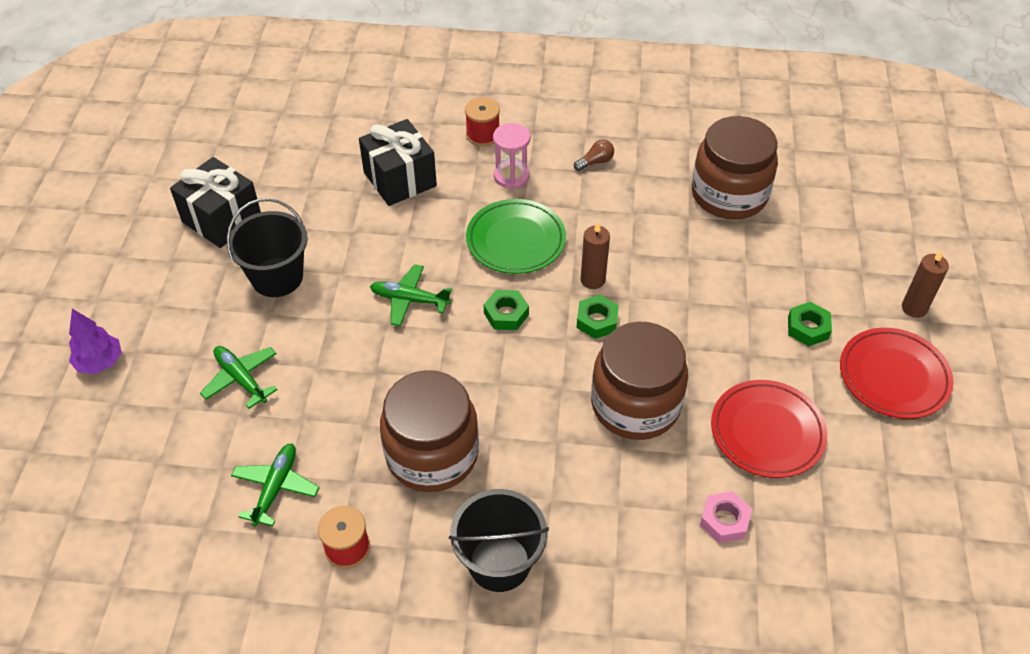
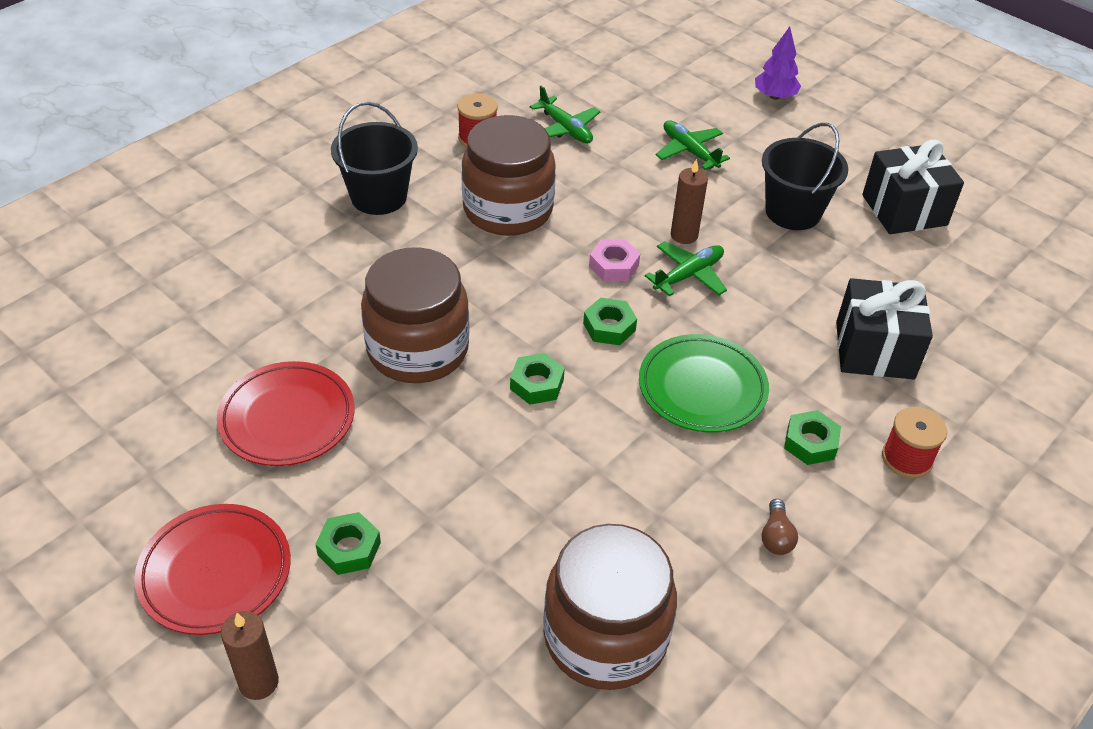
camera: 125 degrees right, 5 degrees down
(241, 379) = (689, 151): green plane -> green plane turned 120 degrees counterclockwise
(511, 176) = (810, 443): pink hourglass -> green nut
(592, 280) = (591, 414): brown candle -> brown candle (684, 235)
(724, 521) = (254, 331): pink nut -> pink nut (613, 266)

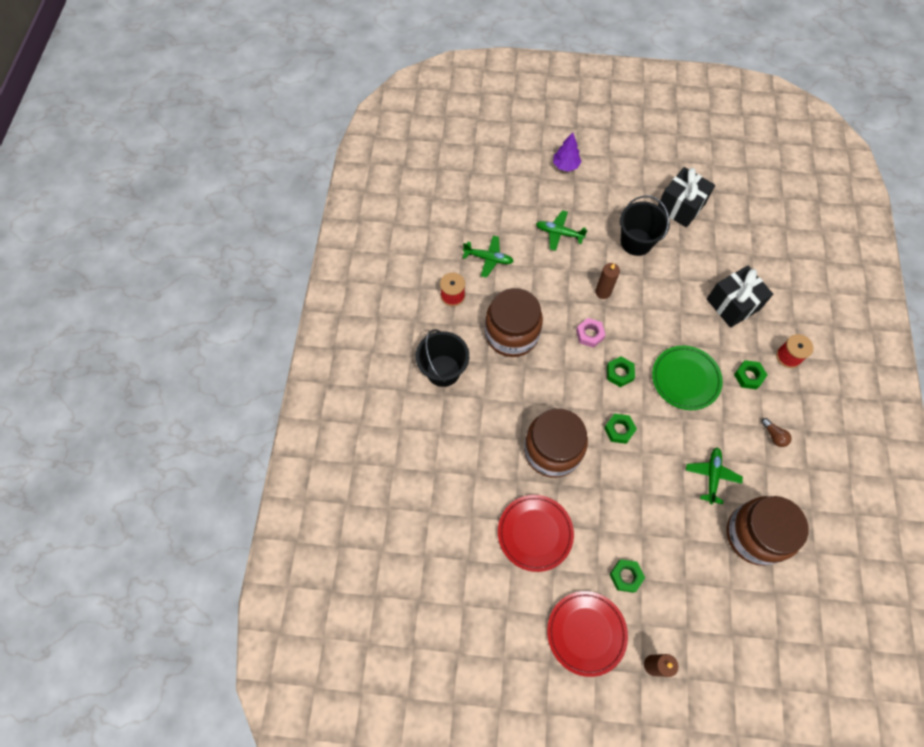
camera: 35 degrees left, 20 degrees up
(689, 275) = (625, 316): green plane -> green plane (712, 476)

